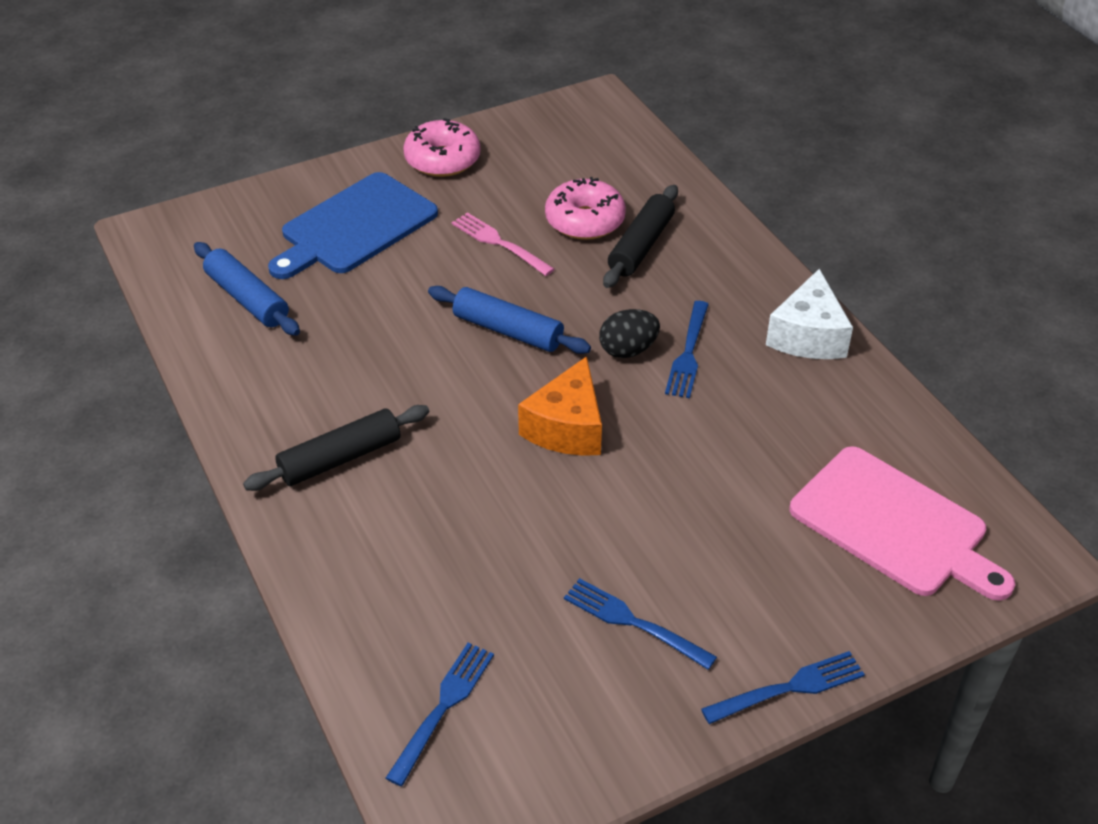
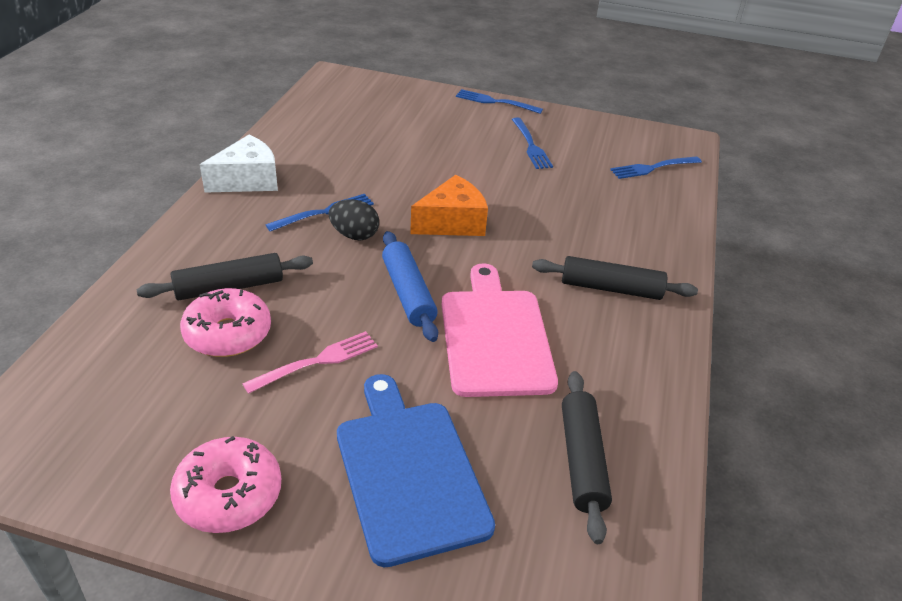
camera: 140 degrees left, 5 degrees down
(247, 299) = (582, 460): blue rolling pin -> black rolling pin
(355, 226) = (409, 472): blue cutting board -> blue cutting board turned 105 degrees counterclockwise
(499, 243) = (317, 361): pink fork -> pink fork turned 120 degrees counterclockwise
(894, 525) = (366, 109): pink cutting board -> pink cutting board (495, 336)

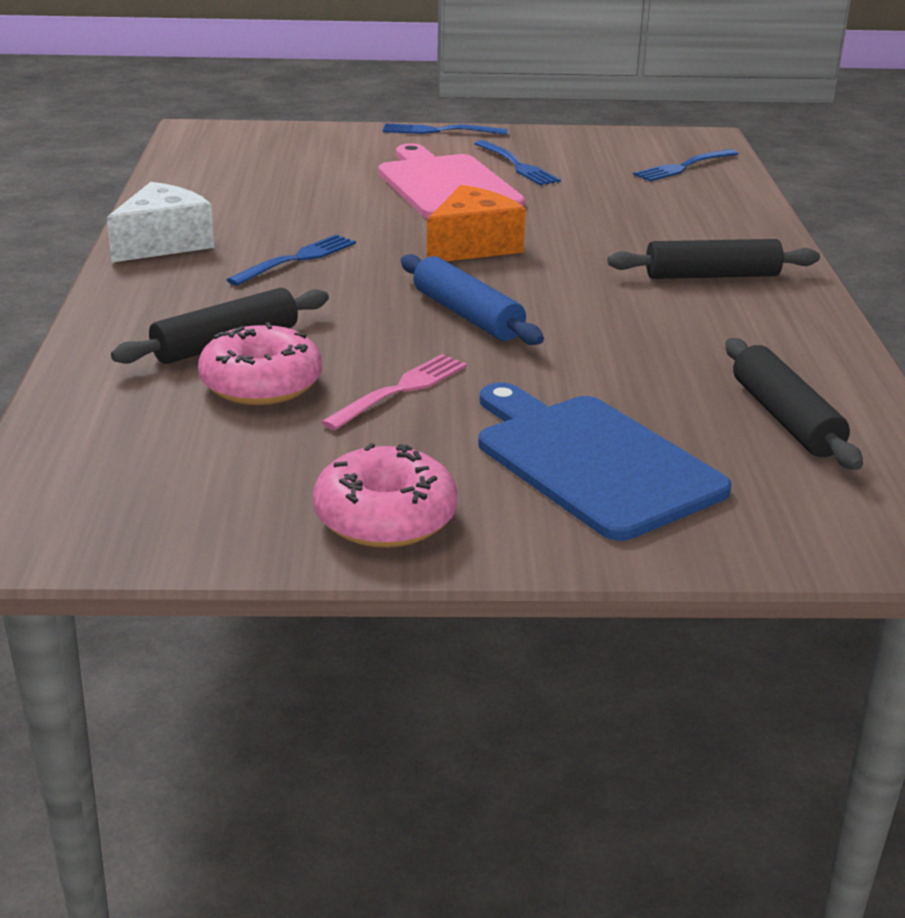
camera: 15 degrees left, 10 degrees down
(354, 235) = (354, 274): black egg -> none
(495, 336) = (605, 336): pink cutting board -> pink cutting board (446, 186)

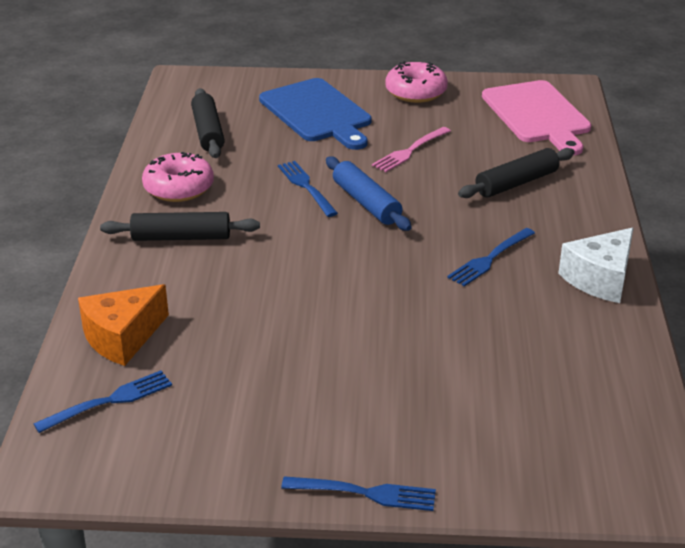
camera: 175 degrees left, 5 degrees up
(261, 384) = (487, 156): pink donut -> pink donut (179, 188)
(446, 186) = (367, 364): pink cutting board -> pink cutting board (537, 115)
(473, 246) = (353, 273): orange cheese -> orange cheese (122, 337)
(517, 165) = (288, 405): blue fork -> blue fork (306, 187)

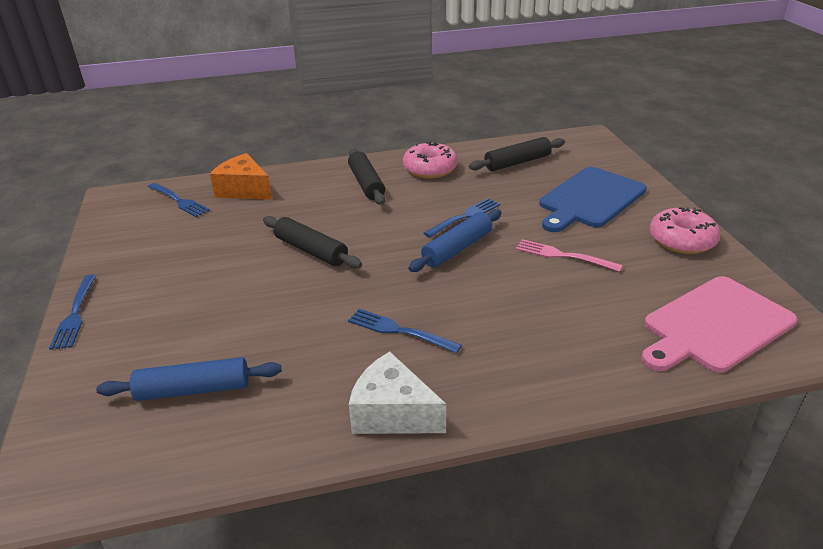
camera: 75 degrees right, 0 degrees up
(517, 183) = (550, 329): black rolling pin -> black rolling pin (311, 251)
(539, 392) = (193, 390): none -> blue rolling pin

